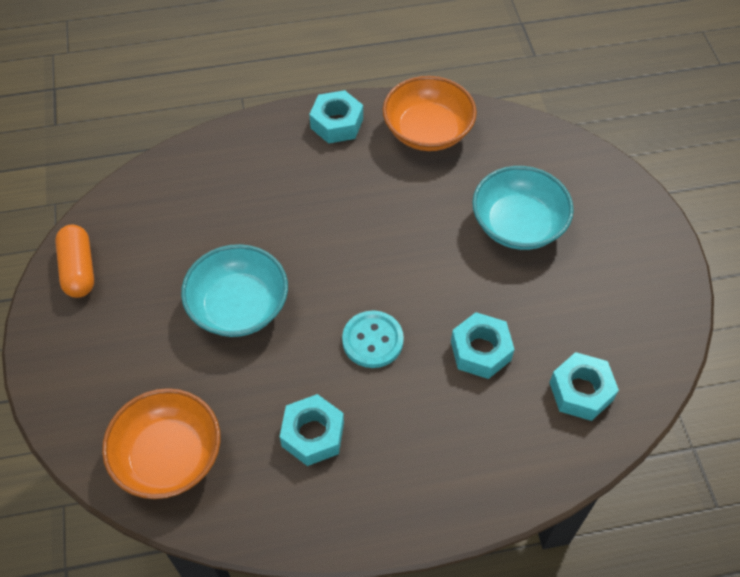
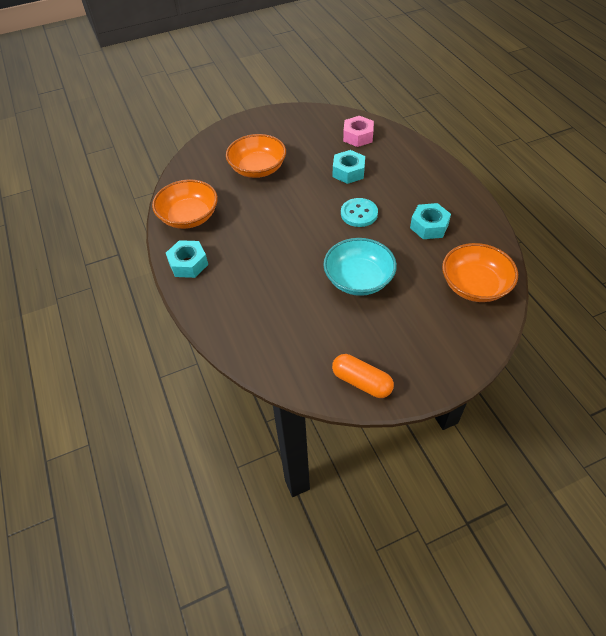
camera: 100 degrees left, 5 degrees down
(79, 269) = (361, 382): orange capsule -> orange capsule turned 60 degrees clockwise
(518, 224) = (257, 169): turquoise bowl -> orange bowl
(581, 391) = (358, 136): turquoise nut -> pink nut

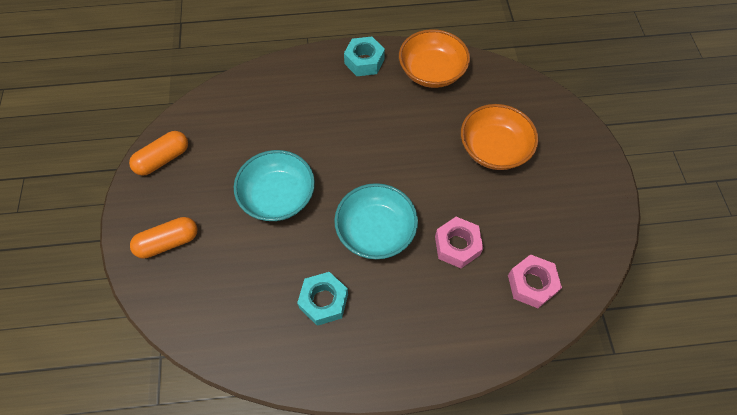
camera: 105 degrees right, 10 degrees up
(348, 172) = (457, 245): turquoise nut -> pink nut
(359, 214) = (375, 231): turquoise button -> turquoise bowl
(441, 339) = (168, 242): none -> orange capsule
(474, 285) = (214, 309): orange bowl -> none

